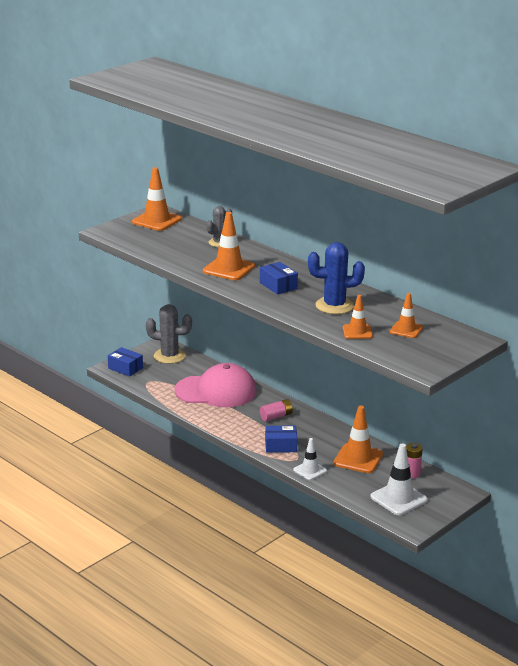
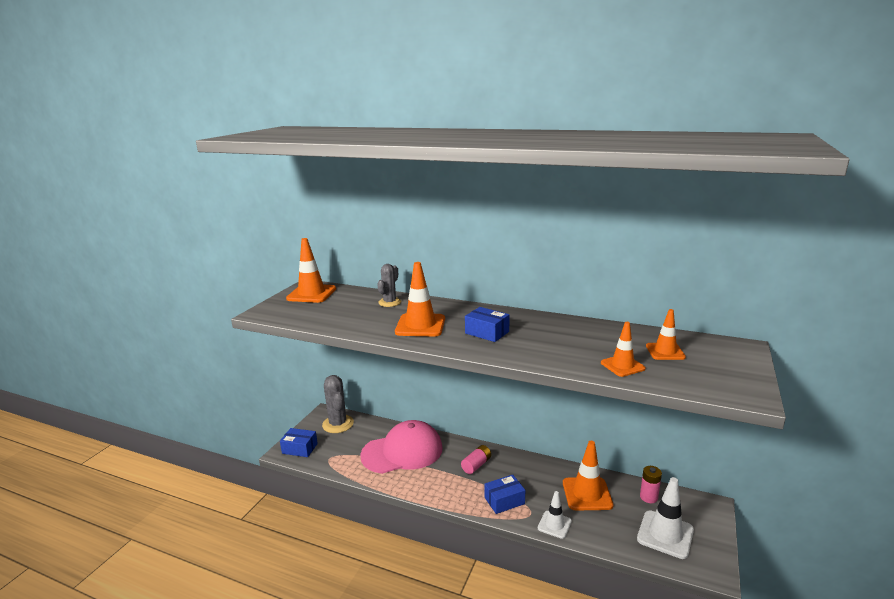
camera: 20 degrees left, 5 degrees down
(169, 356) = (338, 424): grey cactus -> grey cactus turned 75 degrees clockwise
(334, 306) = (565, 342): blue cactus -> none

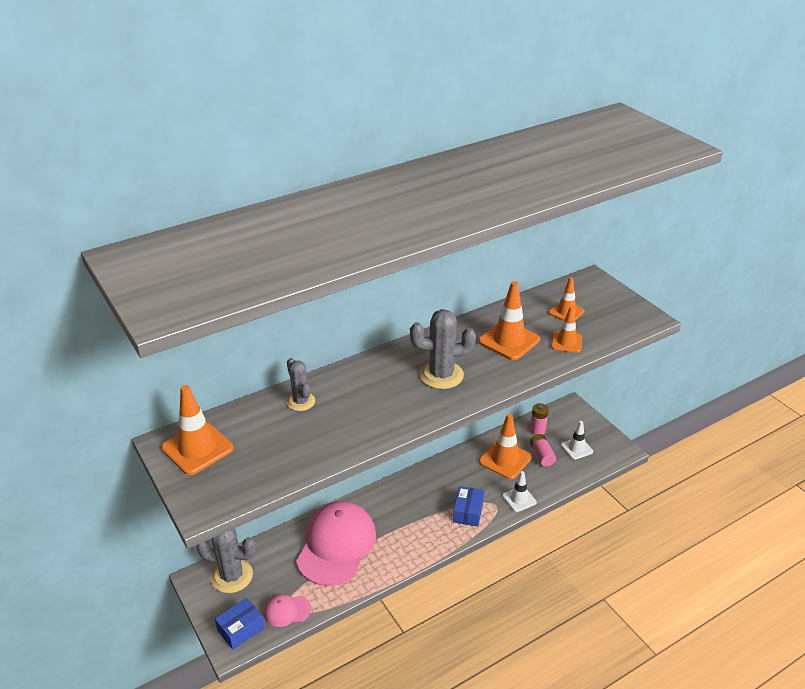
camera: 55 degrees left, 15 degrees up
(328, 459) = (286, 611): none -> pink cap
(420, 325) = (381, 406): orange traffic cone -> orange traffic cone (509, 340)
(476, 465) = (408, 503): pink battery -> pink battery (542, 455)
(487, 332) = (441, 375): blue box -> grey cactus
(665, 534) = (576, 448): white traffic cone -> white traffic cone, size x0.61

